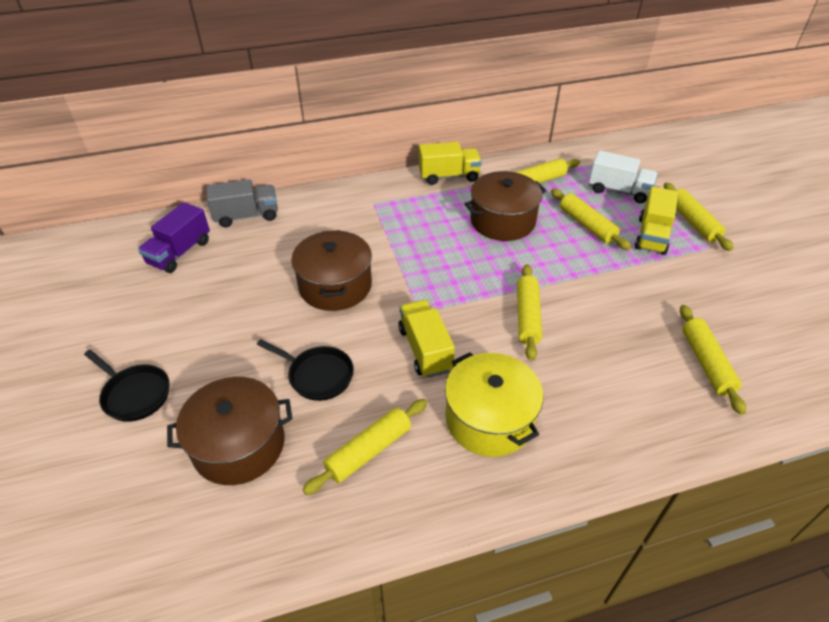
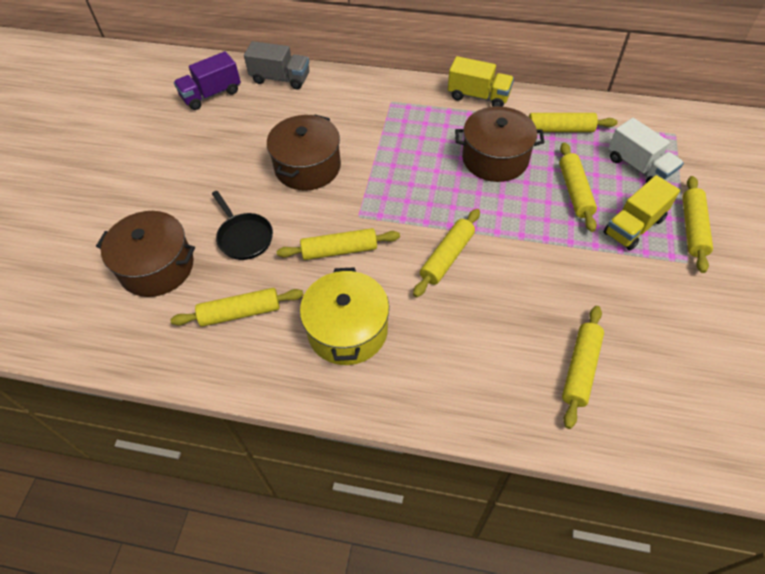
camera: 30 degrees right, 10 degrees up
(134, 394) = (114, 198): black pan -> none
(425, 349) = (339, 250): yellow truck -> yellow rolling pin

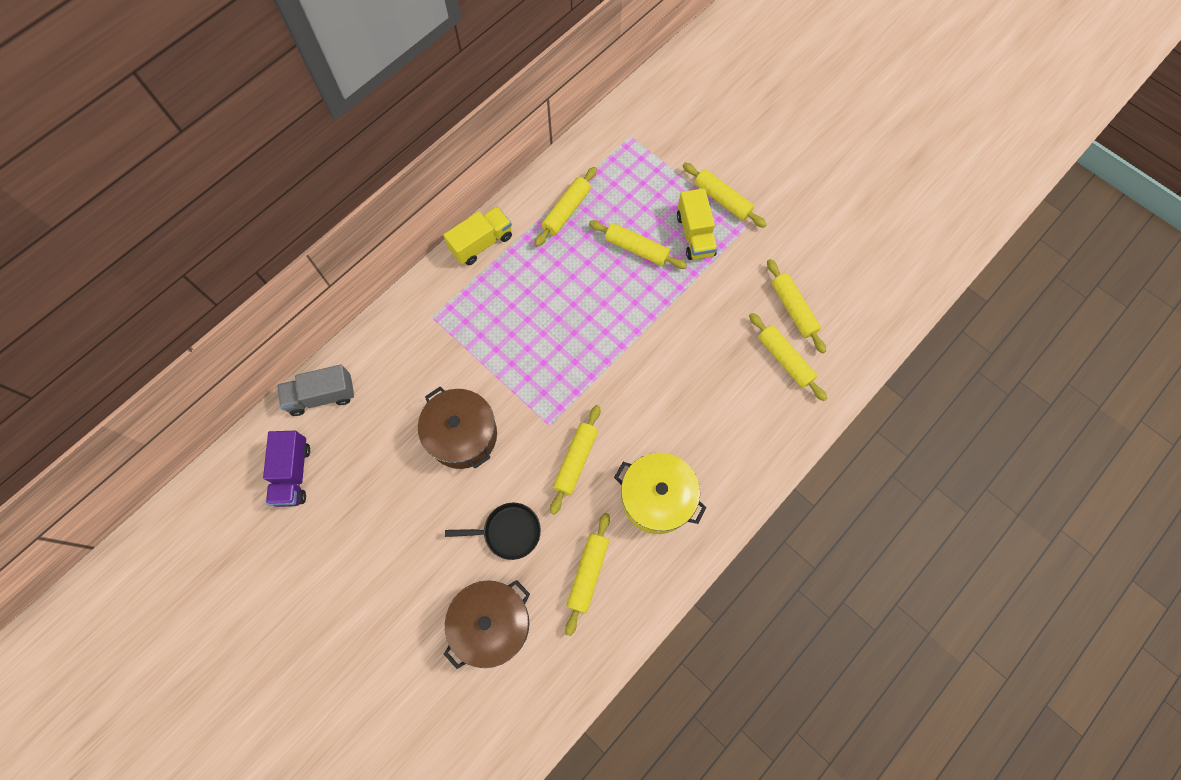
camera: 60 degrees left, 15 degrees up
(280, 78) = (322, 396): grey truck -> grey truck turned 150 degrees counterclockwise
(447, 257) = (636, 383): yellow rolling pin -> yellow rolling pin (793, 309)
(495, 158) = (562, 280): brown pot -> none
(639, 167) = (645, 187): white truck -> none

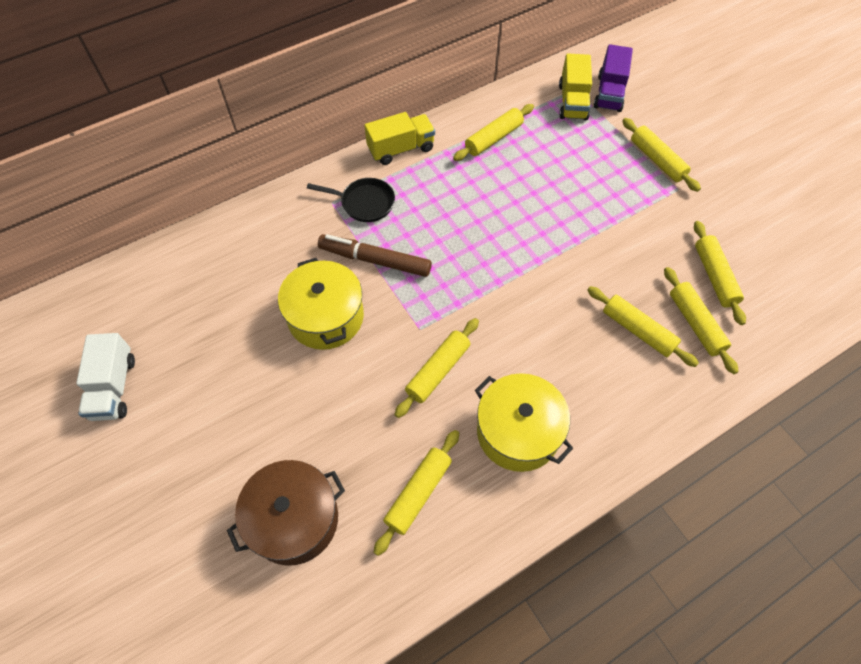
camera: 15 degrees right, 10 degrees down
(293, 473) = (143, 312): purple truck -> purple truck (609, 93)
(293, 551) = (114, 387): none -> white truck
(322, 396) = (199, 248): grey truck -> none
(462, 435) = (326, 317): brown pot -> yellow pot
(490, 367) = (375, 260): none -> brown marker
(508, 532) = (343, 425): black pan -> black pan (364, 203)
(637, 249) = (557, 185): yellow rolling pin -> yellow rolling pin (638, 330)
(695, 235) = (621, 185): yellow truck -> yellow truck (572, 102)

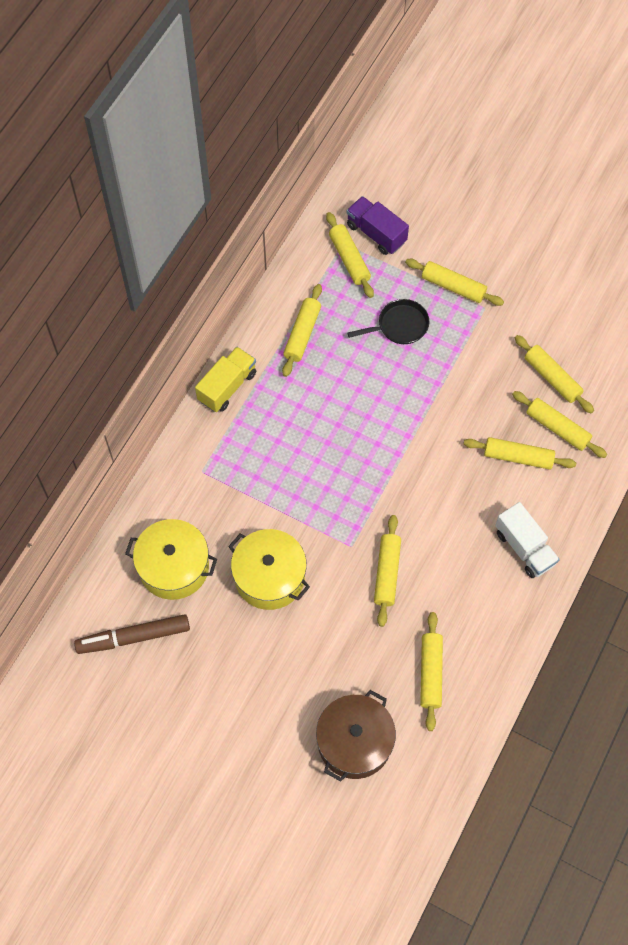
camera: 30 degrees left, 5 degrees up
(114, 387) = (141, 727): white truck -> white truck (524, 548)
(364, 203) = (230, 457): black pan -> black pan (399, 326)
(375, 260) = (276, 506): brown marker -> brown marker (133, 637)
(518, 432) = (474, 588): yellow pot -> yellow pot (174, 567)
(572, 102) = (349, 259): yellow truck -> yellow rolling pin
(609, 93) = (376, 233): purple truck -> purple truck turned 150 degrees clockwise

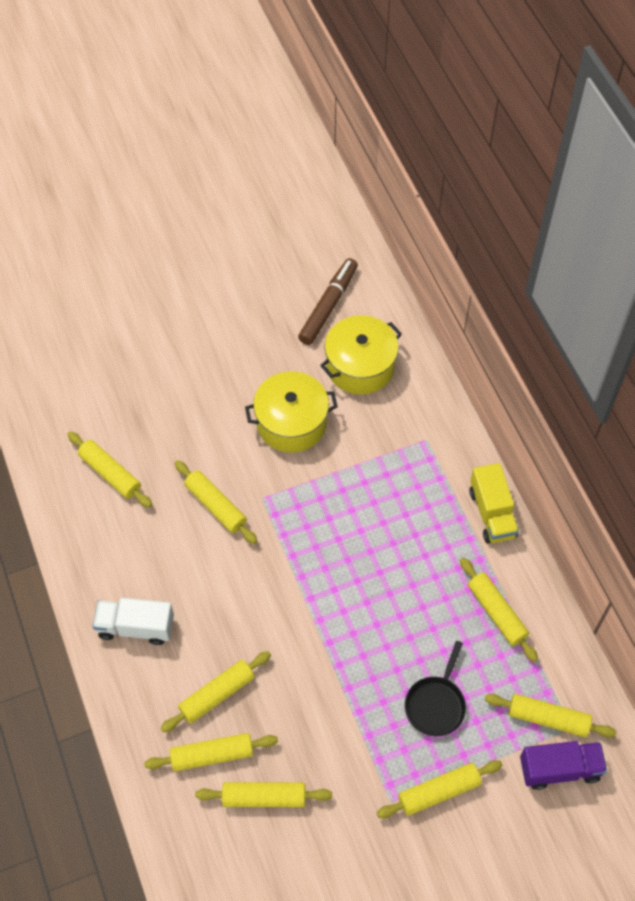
camera: 130 degrees right, 5 degrees down
(354, 742) = (114, 386): brown pot -> none

